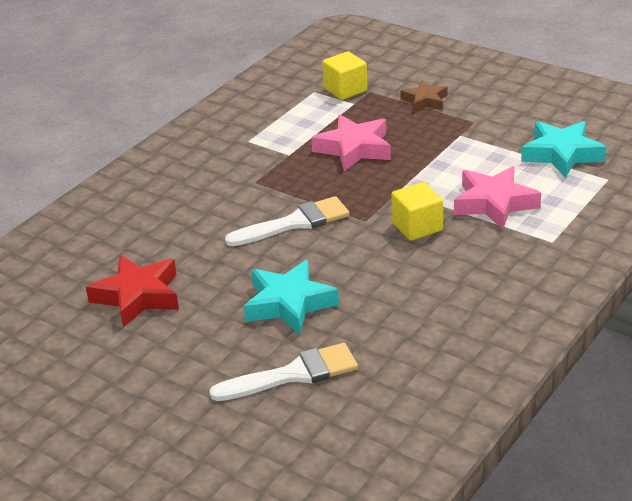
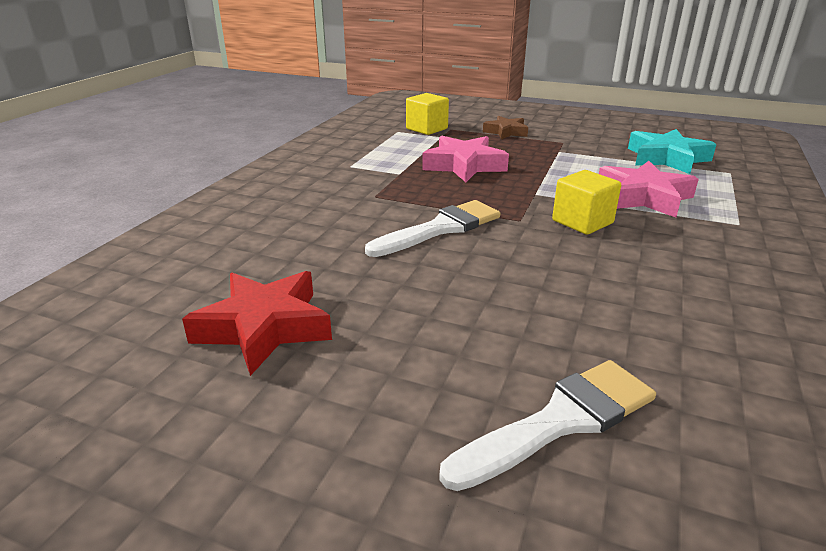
camera: 15 degrees left, 5 degrees down
(289, 304) = (488, 316): turquoise star -> none

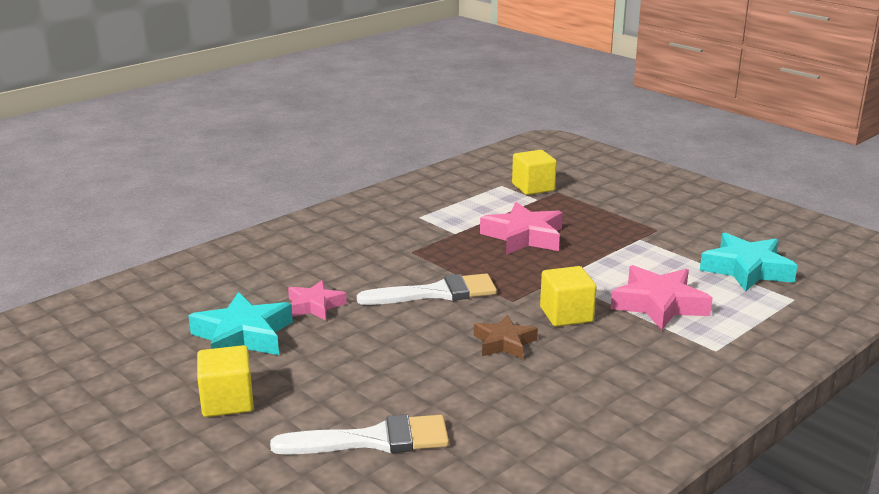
camera: 25 degrees right, 5 degrees down
(264, 327) = (243, 336): red star -> turquoise star
(316, 428) = (227, 401): none -> yellow cube
(323, 270) = (315, 306): none -> pink star
(506, 132) = (611, 206): brown star -> brown star (504, 343)

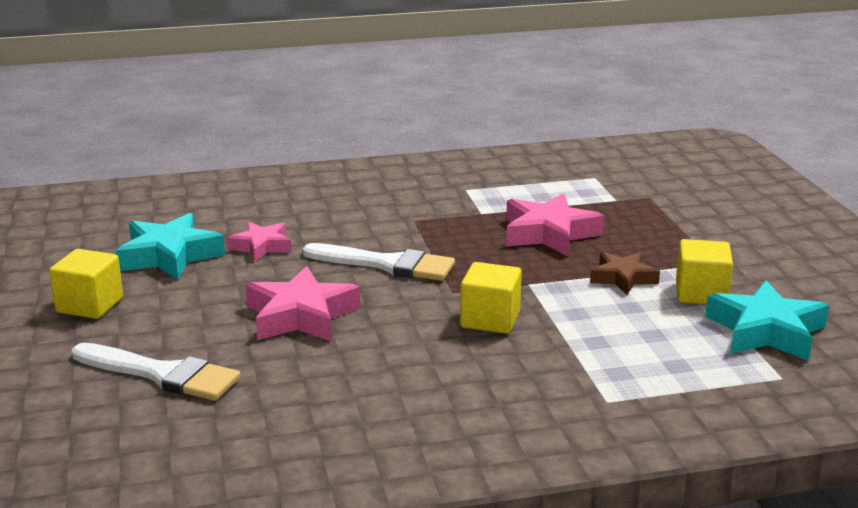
camera: 30 degrees right, 0 degrees up
(504, 343) = (391, 328): brown star -> brown star (623, 278)
(533, 187) = (627, 187): yellow cube -> yellow cube (701, 294)
(659, 304) = (606, 338): pink star -> pink star (300, 316)

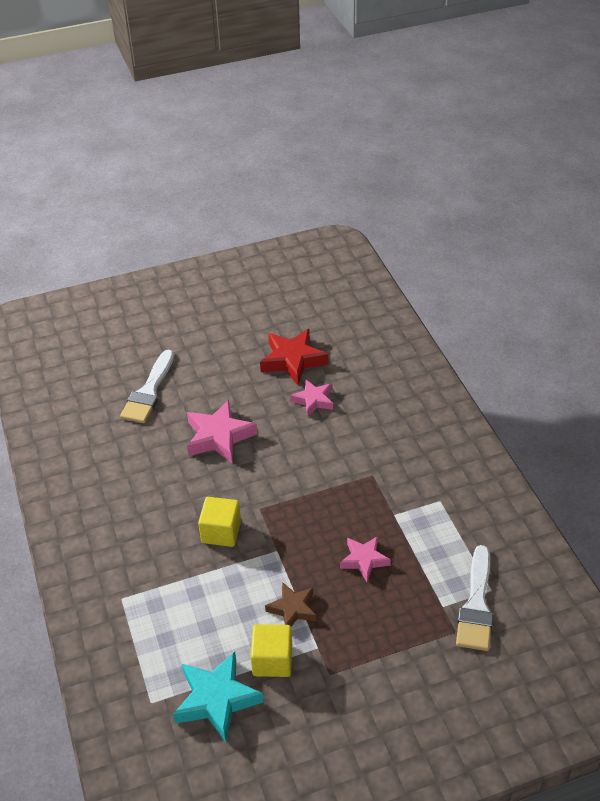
camera: 85 degrees right, 20 degrees up
(90, 305) = (224, 343): yellow cube -> none
(169, 255) = (293, 360): turquoise star -> red star
(387, 264) = (295, 468): white brush -> white brush (476, 605)
(549, 233) = (364, 560): pink star -> pink star, size x0.62

